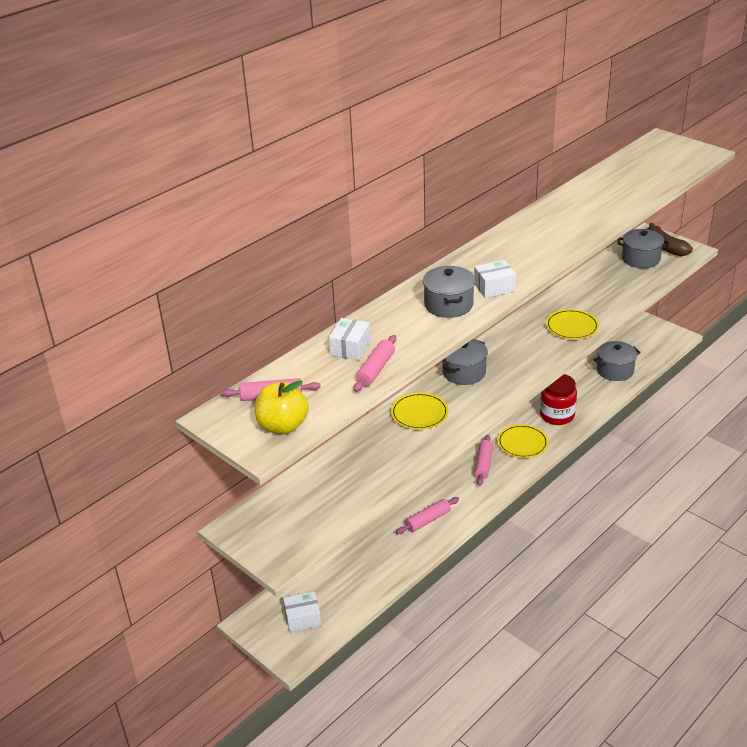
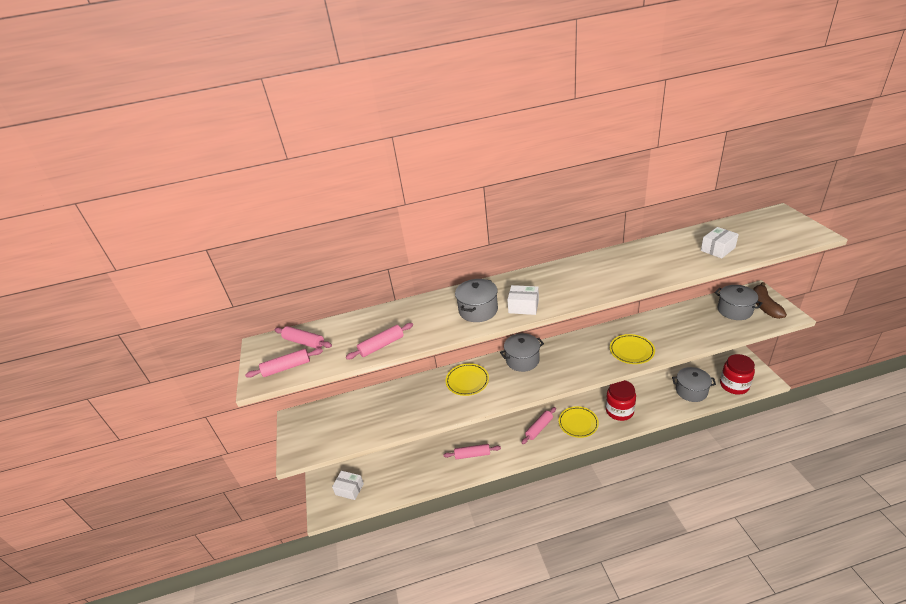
camera: 35 degrees right, 0 degrees up
(283, 426) = (287, 367): yellow apple -> pink rolling pin
(350, 348) = (383, 322): white box -> white box (717, 249)
(651, 351) = (734, 385): none -> red jar

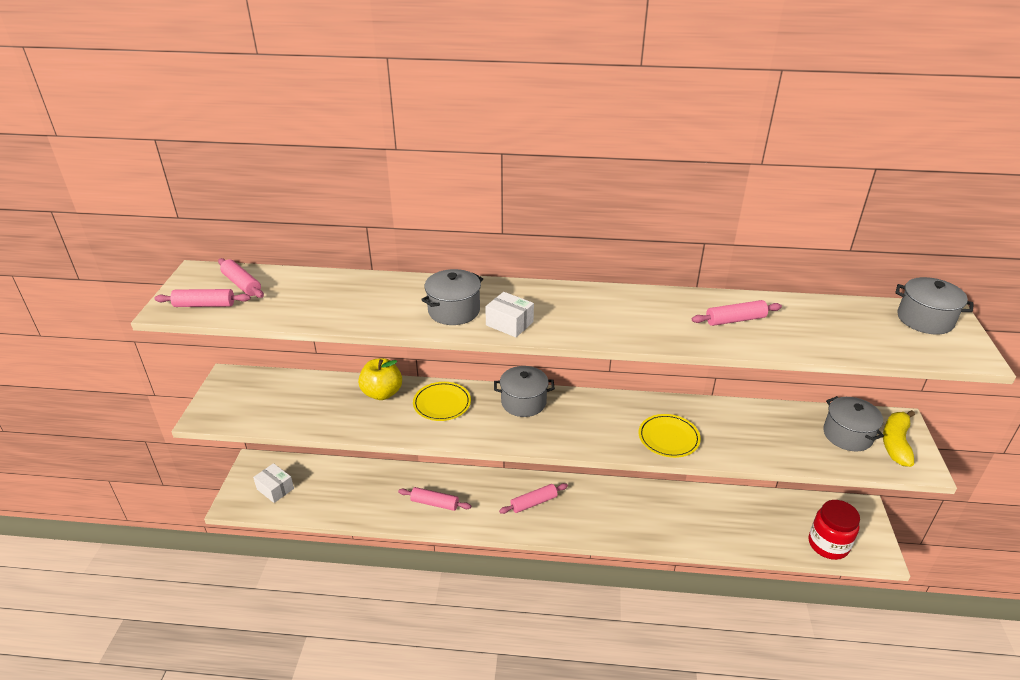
camera: 15 degrees right, 0 degrees up
(381, 345) = (318, 315): pink rolling pin -> pink rolling pin (735, 320)
(419, 388) = (382, 393): none -> yellow apple
(578, 423) = (586, 515): yellow plate -> none
(619, 411) = (649, 519): red jar -> none
(691, 391) = (762, 530): grey pot -> grey pot (925, 319)
(717, 249) = (815, 333): white box -> none
(764, 306) = (895, 443): brown banana -> yellow banana

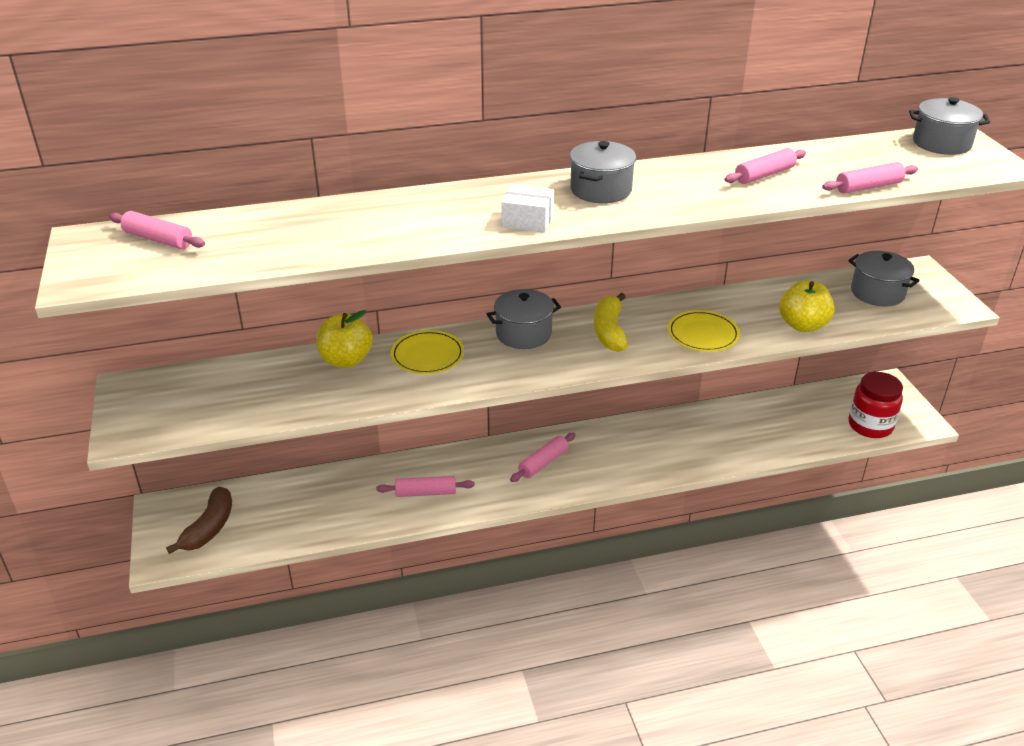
camera: 20 degrees left, 0 degrees up
(204, 305) = (125, 270): pink rolling pin -> pink rolling pin (868, 187)
(275, 489) = (209, 528): white box -> brown banana
(454, 311) = (453, 220): grey pot -> grey pot (601, 190)
(761, 450) = (802, 325): none -> yellow apple
(895, 443) = (925, 290): yellow banana -> yellow banana (609, 331)

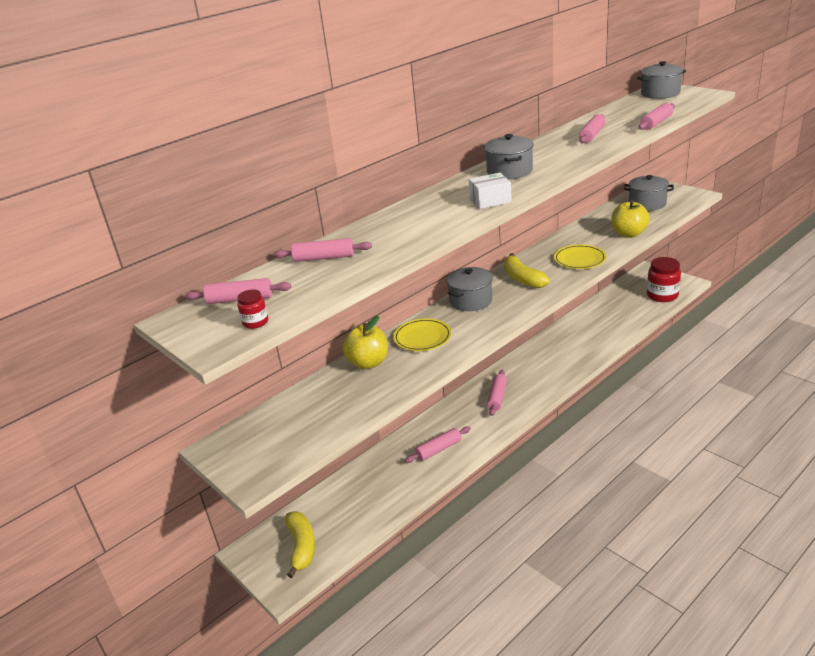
camera: 25 degrees left, 5 degrees down
(139, 271) = (255, 322): none -> red jar
(209, 528) = (302, 547): brown banana -> yellow banana
(283, 224) = (324, 258): none -> pink rolling pin

